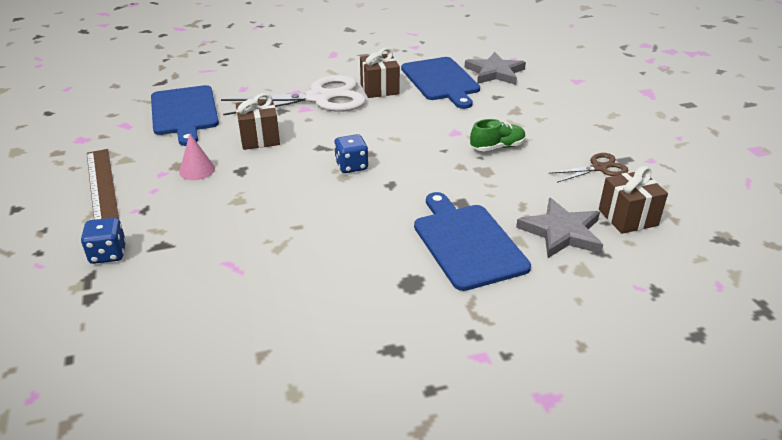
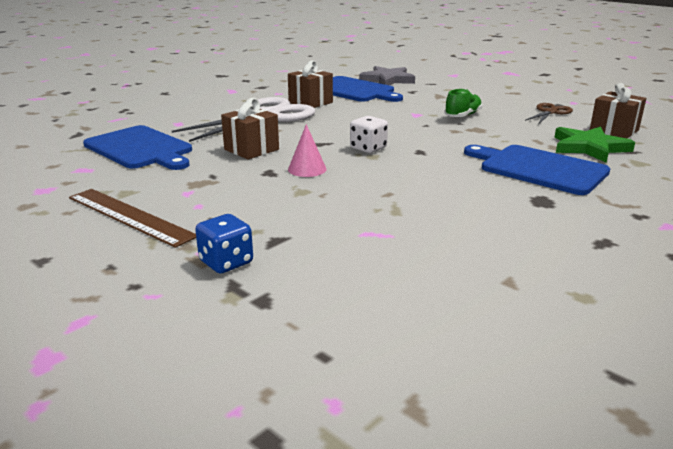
camera: 30 degrees left, 10 degrees down
(197, 170) = (223, 182): pink cone -> pink cone (307, 169)
(351, 166) = (368, 148): blue dice -> white dice
(562, 232) = (589, 147): grey star -> green star

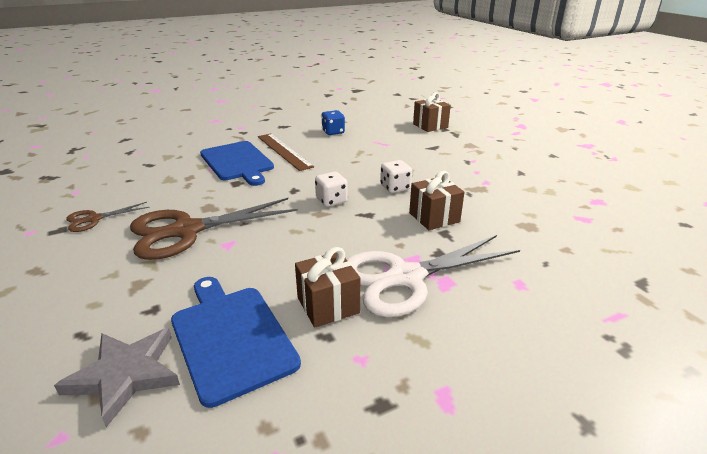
camera: 160 degrees left, 5 degrees up
(129, 216) = (518, 171): brown ruler -> brown ruler (284, 151)
(140, 149) = (545, 239): blue cutting board -> none
(226, 262) = (459, 142): blue dice -> blue dice (333, 132)
(307, 169) = (395, 188): pink cone -> white dice
(462, 116) = (186, 231): green shoe -> brown scissors
(589, 147) = (167, 172): green star -> none
(614, 131) = (108, 184): brown gift -> brown gift (430, 126)

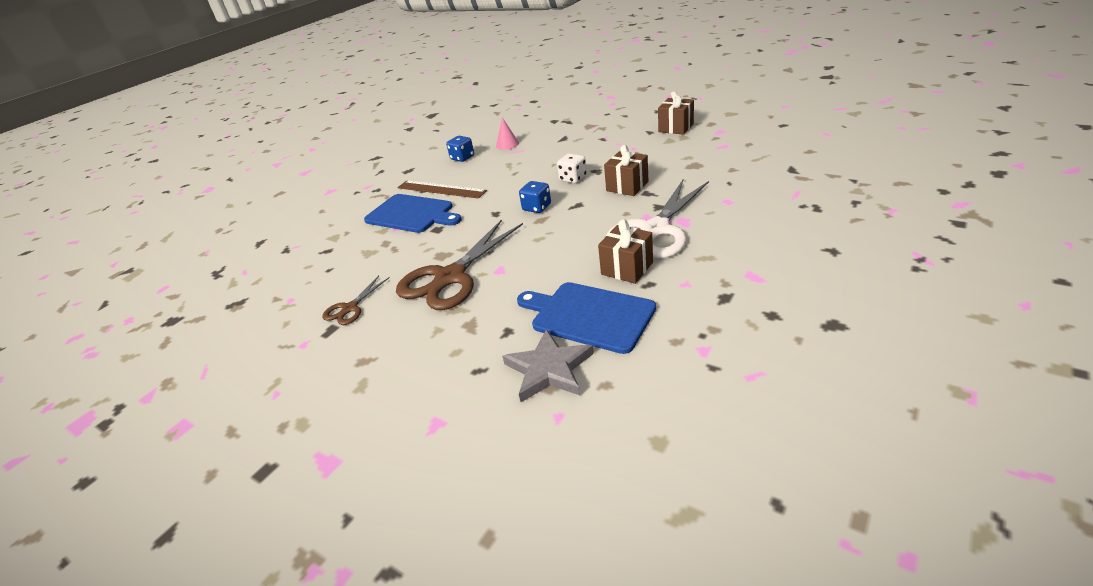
camera: 25 degrees left, 5 degrees up
(331, 201) = (537, 207): white dice -> blue dice
(381, 134) = (507, 144): none -> pink cone
(430, 126) = (539, 122): brown gift -> brown gift (676, 128)

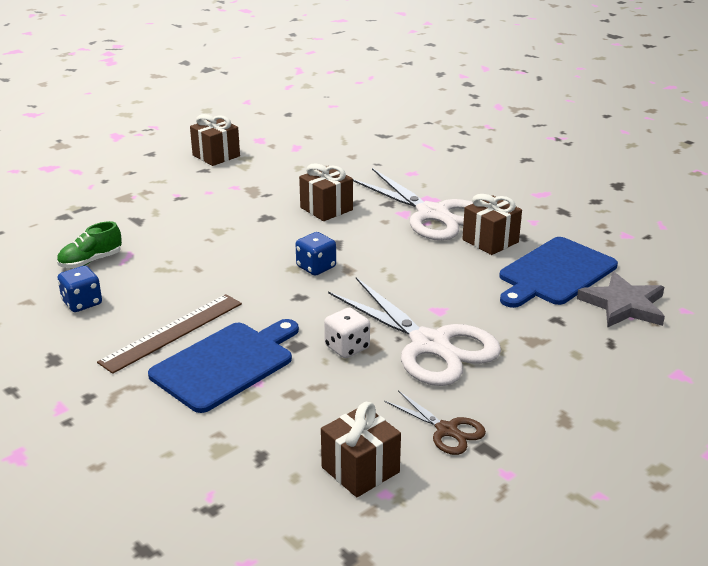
camera: 80 degrees left, 5 degrees down
(312, 285) = (360, 470): none -> brown gift
(450, 278) = (430, 345): brown scissors -> white scissors
(507, 144) = (91, 261): pink cone -> green shoe
(573, 179) = (268, 234): white dice -> white dice (347, 347)

